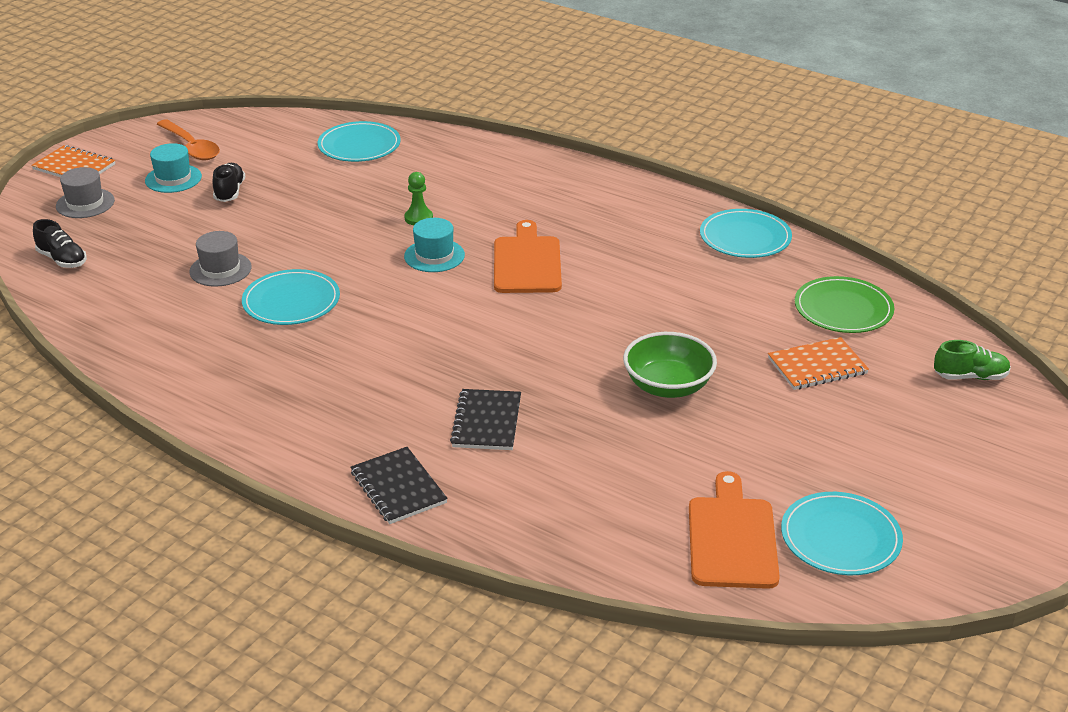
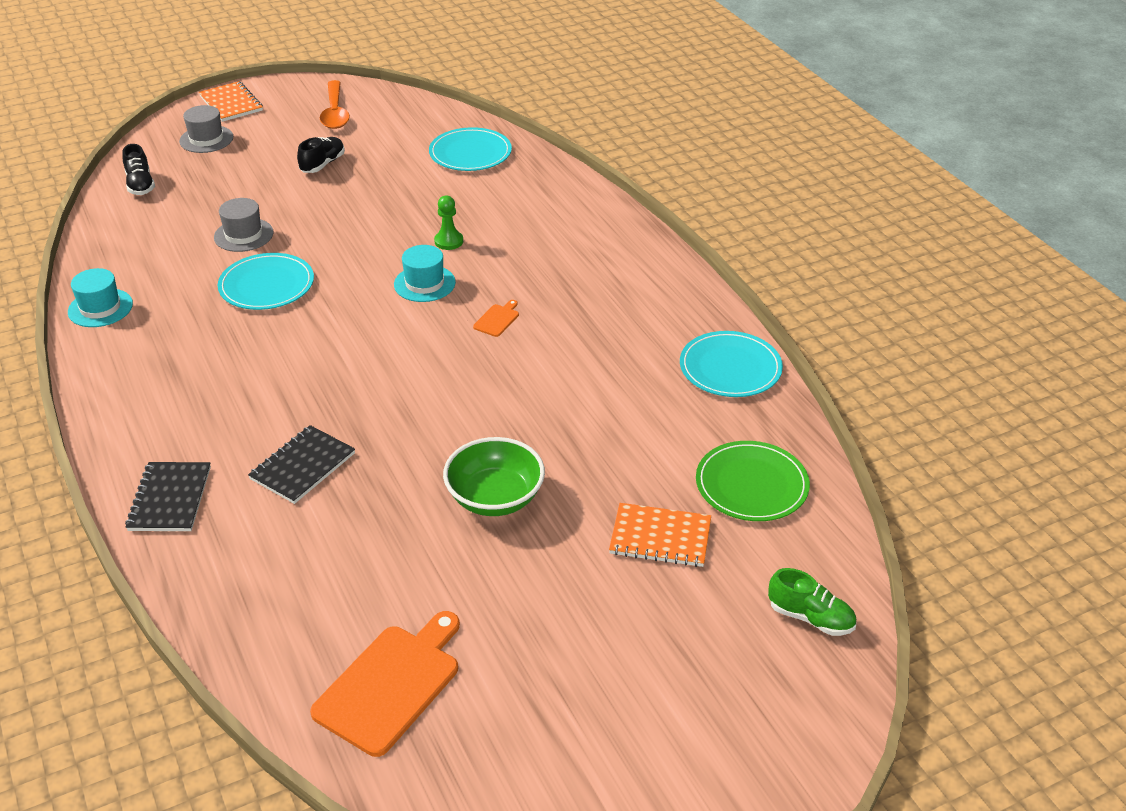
camera: 30 degrees right, 5 degrees up
(173, 179) = (292, 138): turquoise hat -> turquoise hat (100, 308)
(527, 262) = (497, 319): orange cutting board -> orange cutting board, size x0.44
(840, 538) = (491, 735): turquoise plate -> none

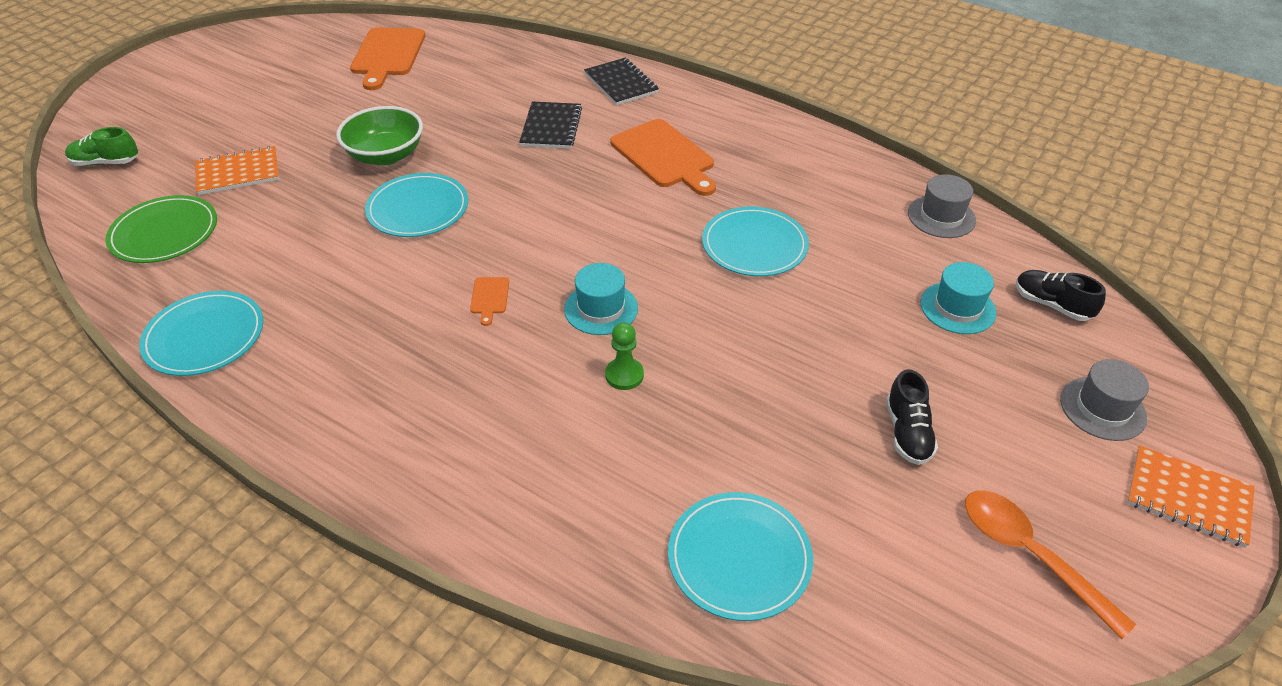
camera: 150 degrees right, 5 degrees up
(100, 308) = (864, 171): turquoise hat -> turquoise hat (957, 308)
(237, 387) = (664, 156): none -> orange cutting board
(243, 235) = (852, 289): grey hat -> grey hat (941, 217)
(502, 419) = (418, 209): none -> turquoise plate

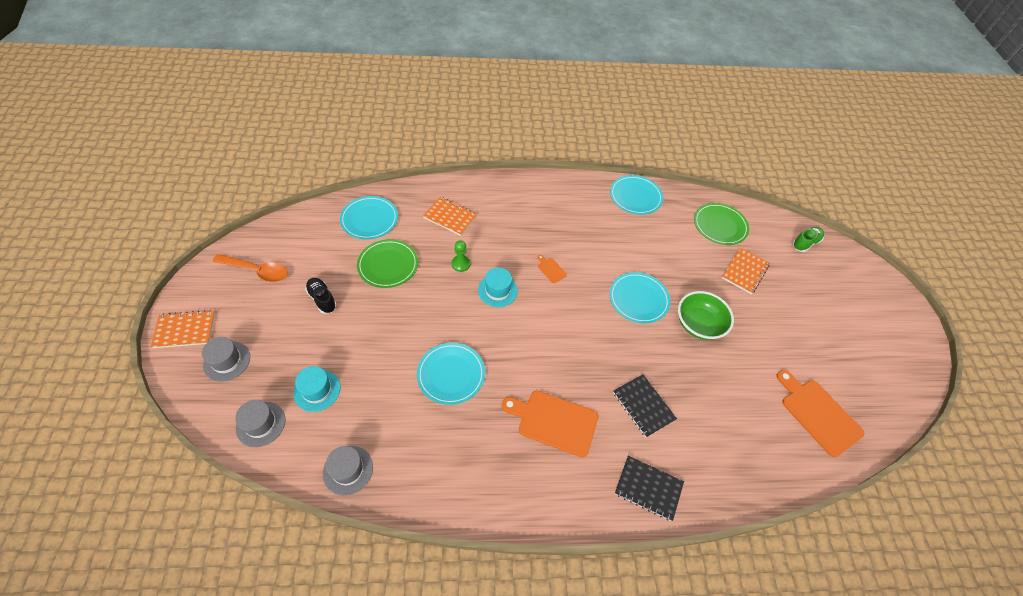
camera: 140 degrees right, 10 degrees up
(569, 473) = (450, 217): none -> orange notebook
(756, 437) = (388, 265): none -> green plate
(1051, 305) = (261, 424): black shoe -> grey hat

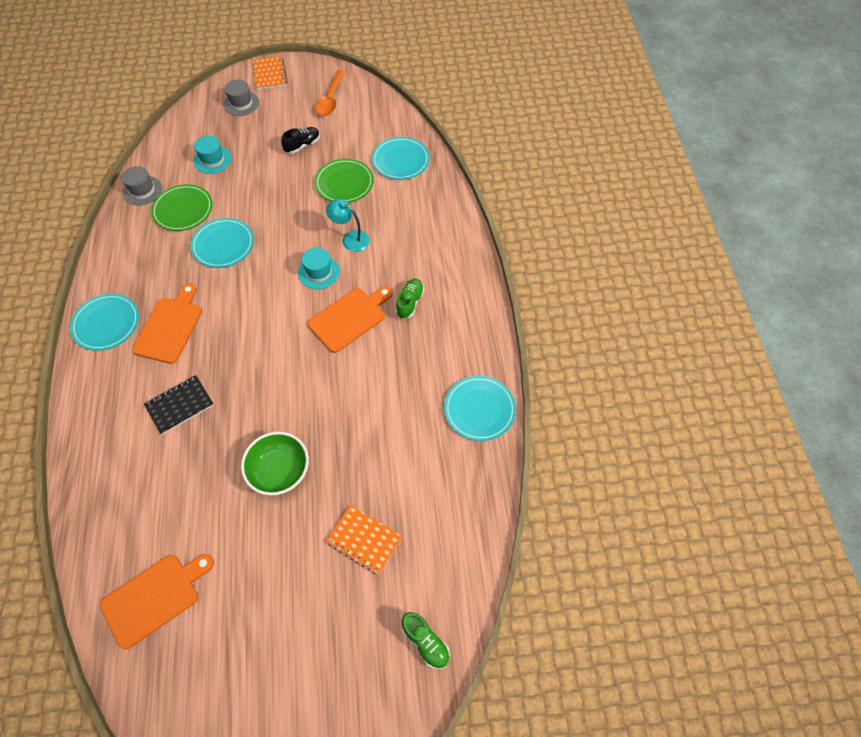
camera: 90 degrees right, 5 degrees up
(261, 424) = (186, 134): grey hat -> none
(450, 217) = (413, 223): orange notebook -> none
(461, 264) = (350, 238): green pawn -> turquoise lamp
(537, 227) = (410, 302): none -> green shoe
(551, 269) = (350, 318): orange cutting board -> orange cutting board, size x2.27
(638, 299) = (313, 406): turquoise plate -> turquoise plate (106, 323)
(648, 488) = (96, 406): black notebook -> none
(720, 225) = (443, 516): green plate -> green plate (183, 210)

